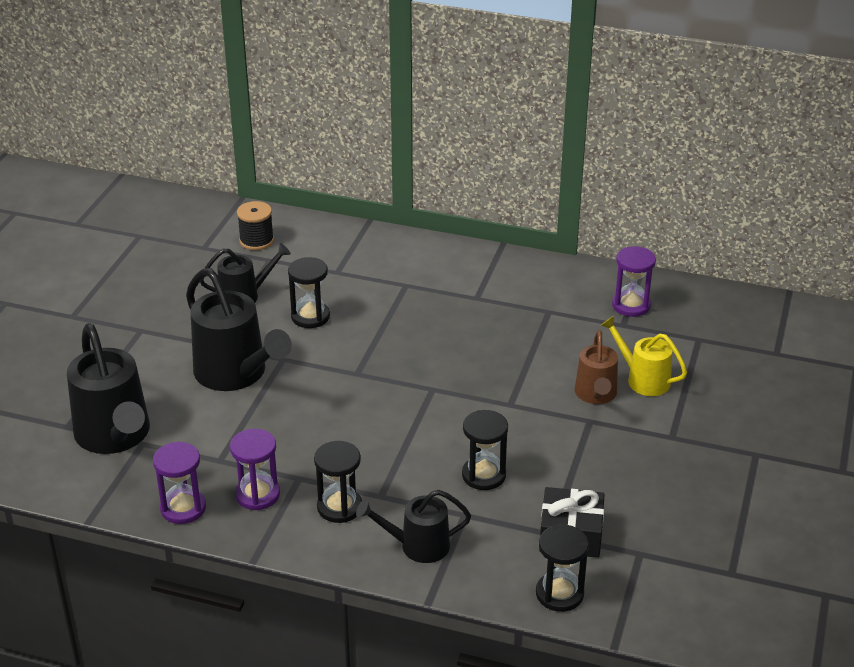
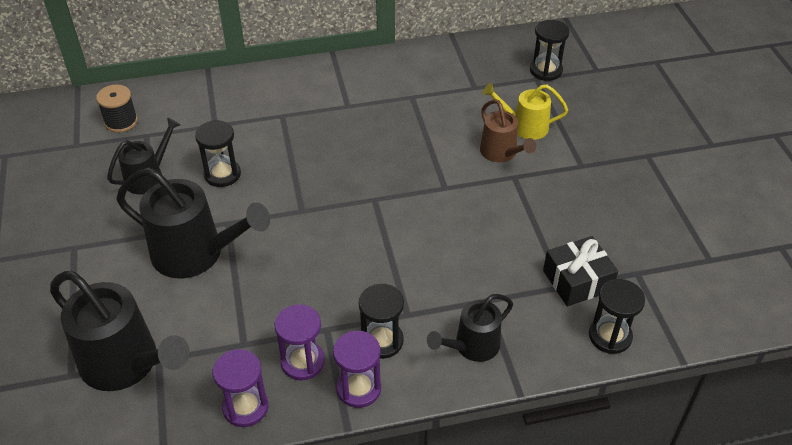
camera: 30 degrees left, 10 degrees up
(484, 475) = (473, 258): black hourglass -> black hourglass (546, 70)
(631, 305) = (468, 69): purple hourglass -> purple hourglass (358, 388)

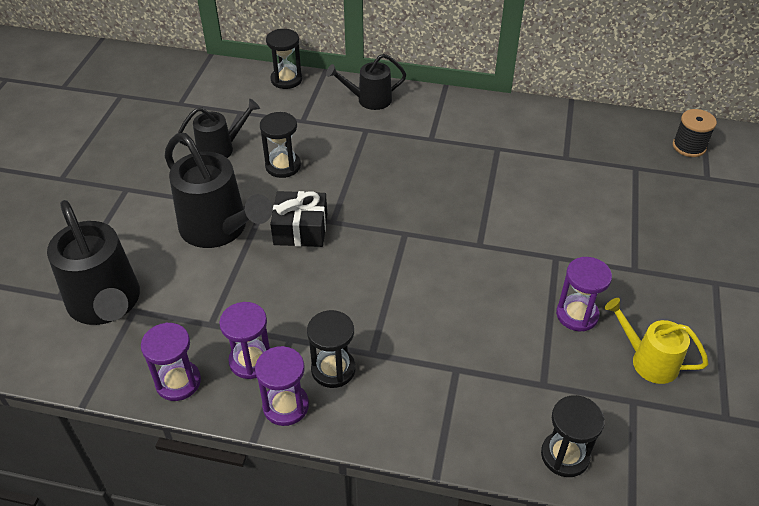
camera: 25 degrees right, 0 degrees up
(121, 121) = (227, 94): black spool -> black spool (689, 146)
(472, 347) = (415, 409): black watering can -> black watering can (369, 100)
(501, 153) = (556, 230): brown watering can -> none
(524, 127) = (595, 211): yellow watering can -> yellow watering can (648, 360)
(546, 70) = (650, 162): black hourglass -> black hourglass (286, 79)
(557, 219) = (577, 315): none -> purple hourglass
(577, 280) = (562, 384): black gift -> black gift (300, 229)

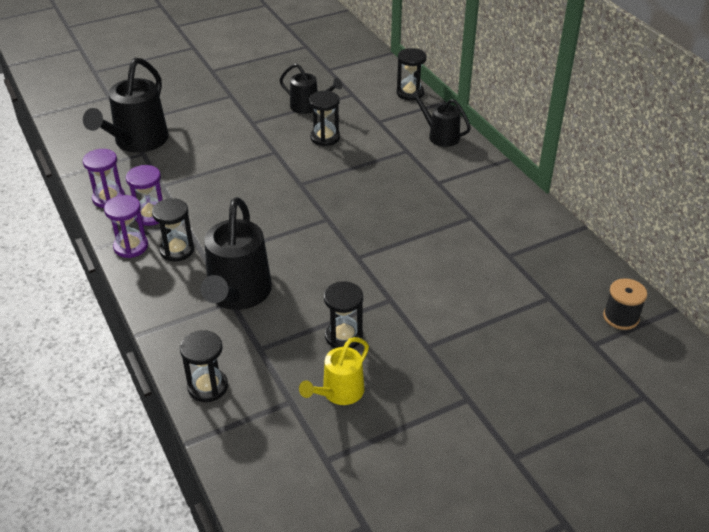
camera: 50 degrees right, 5 degrees down
(219, 229) = (239, 146): black watering can -> black watering can (237, 295)
(300, 229) = (277, 175): black gift -> none
(577, 315) = (343, 336): purple hourglass -> black hourglass
(648, 360) = (339, 393): yellow watering can -> yellow watering can turned 135 degrees counterclockwise

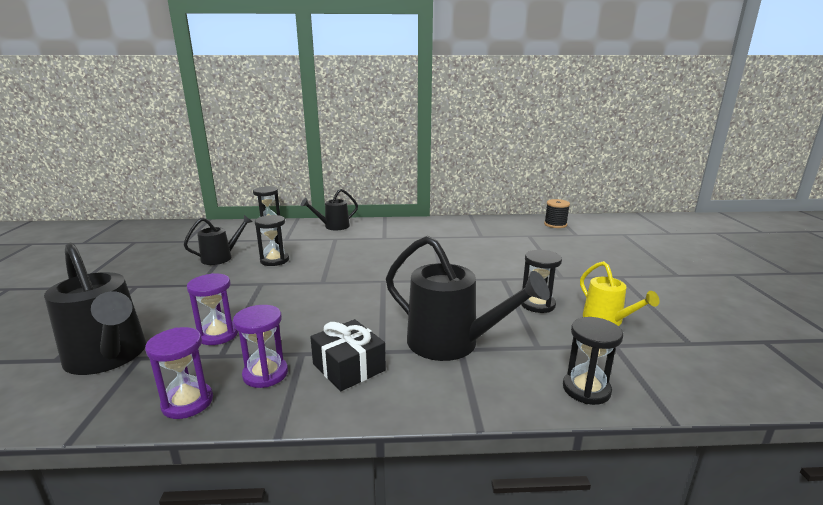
camera: 65 degrees left, 20 degrees down
(131, 246) = (308, 401): purple hourglass -> purple hourglass (218, 335)
(177, 250) = (349, 367): black hourglass -> black gift

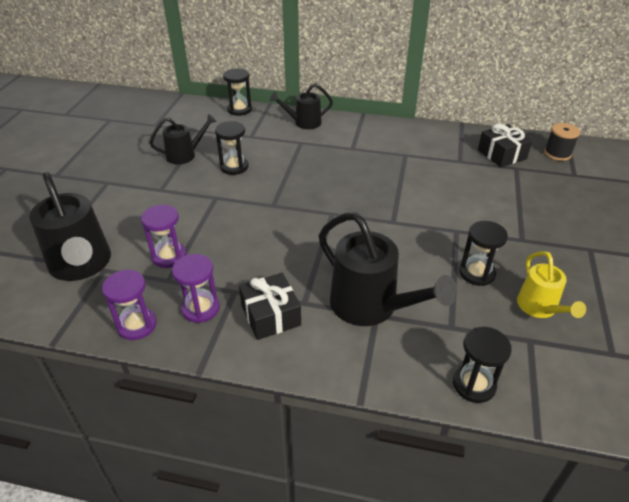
camera: 15 degrees right, 20 degrees up
(512, 229) = (502, 154): none -> black gift

